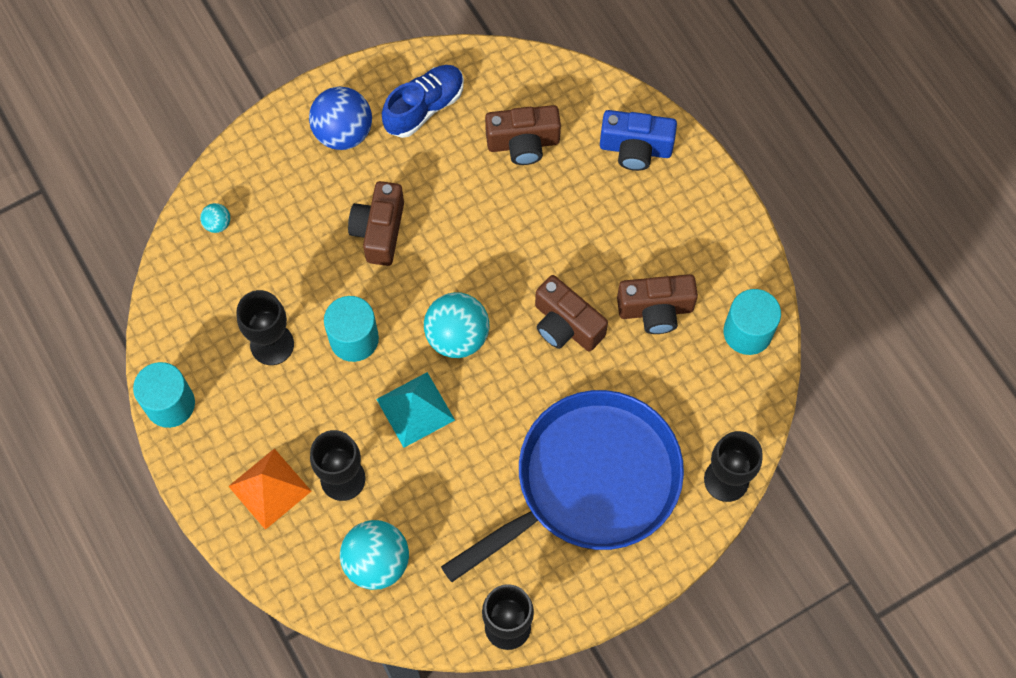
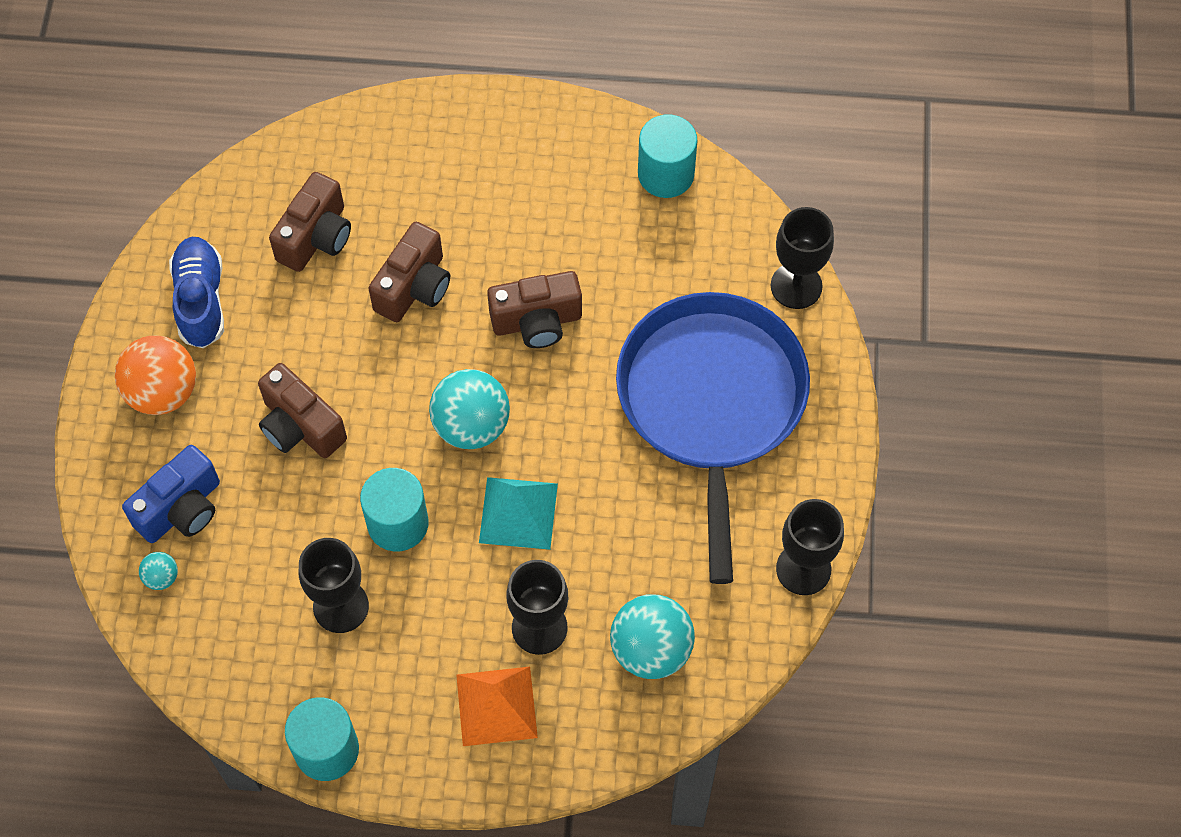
camera: 55 degrees left, 5 degrees down
(343, 132) = (163, 392): blue ball -> orange ball
(635, 149) = (405, 146): blue camera -> blue camera (181, 509)
(655, 310) = (583, 235): brown camera -> brown camera (414, 287)

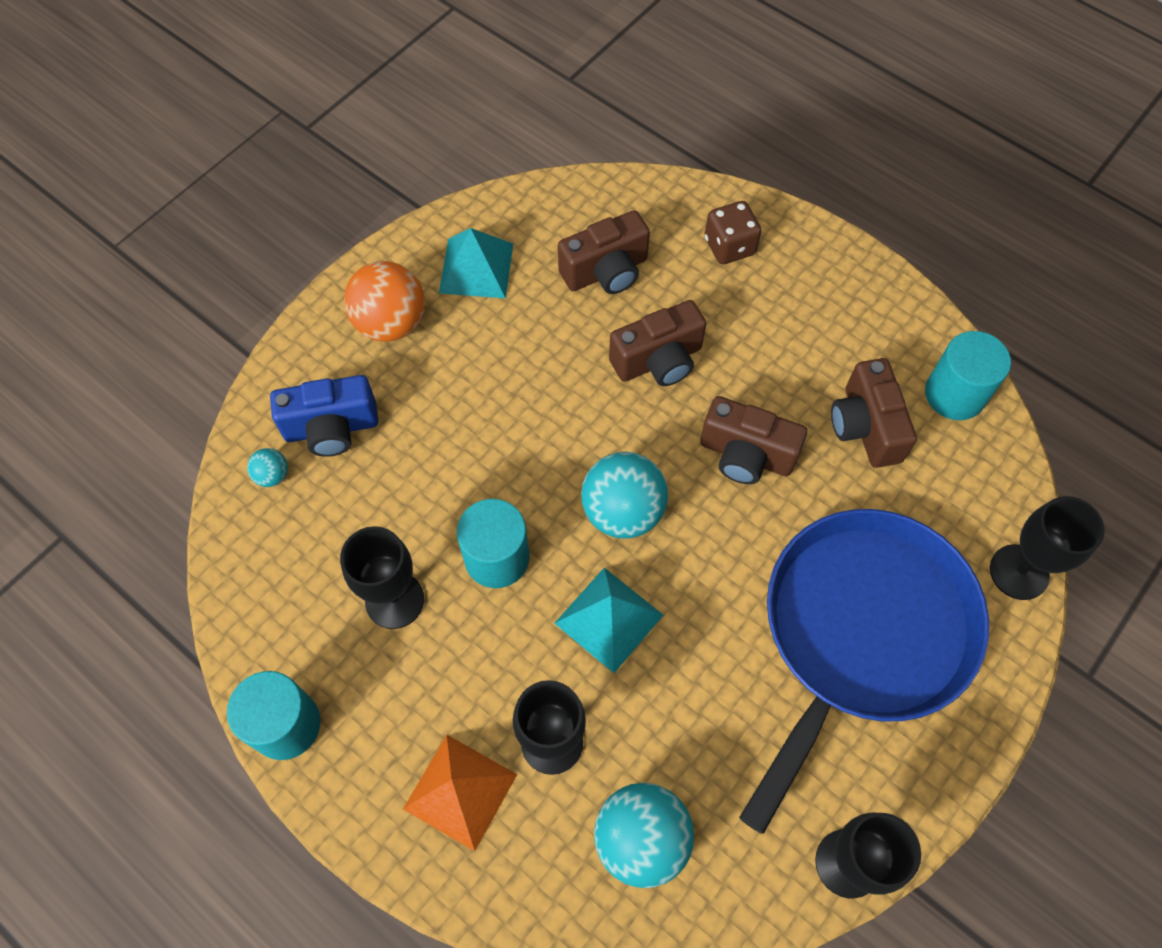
camera: 35 degrees right, 0 degrees up
(201, 300) = (476, 268): blue shoe -> turquoise pyramid
(300, 426) = (478, 420): brown camera -> brown camera (865, 427)
(405, 154) = (729, 246): none -> brown dice

